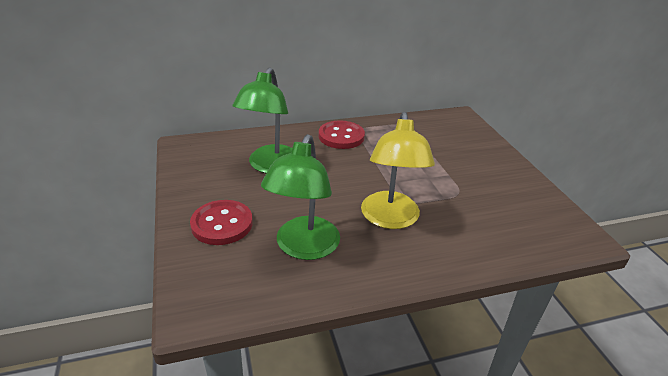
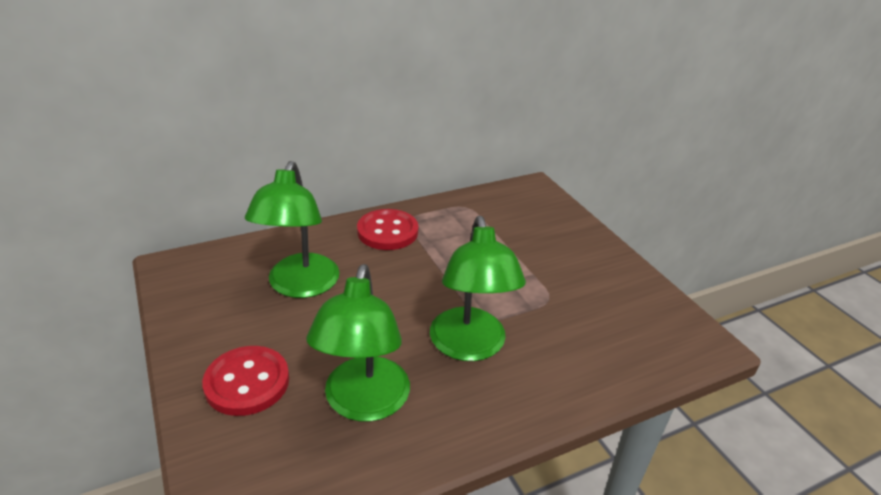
camera: 10 degrees left, 0 degrees up
(390, 219) = (469, 347): yellow lamp -> green lamp

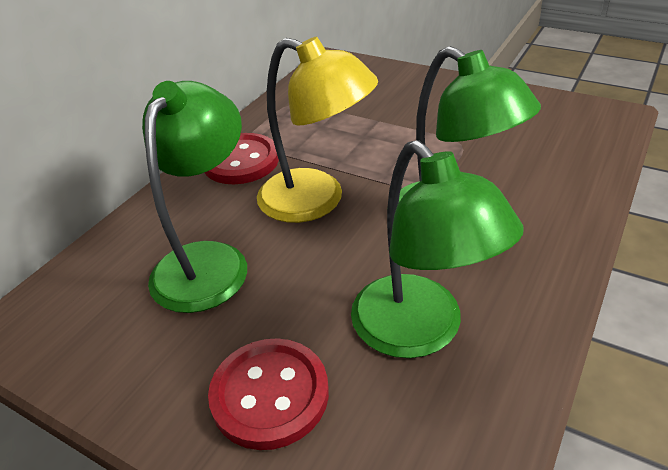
camera: 30 degrees left, 5 degrees up
(300, 286) = (208, 261): green lamp -> green lamp turned 135 degrees counterclockwise
(402, 284) = (316, 201): none -> yellow lamp

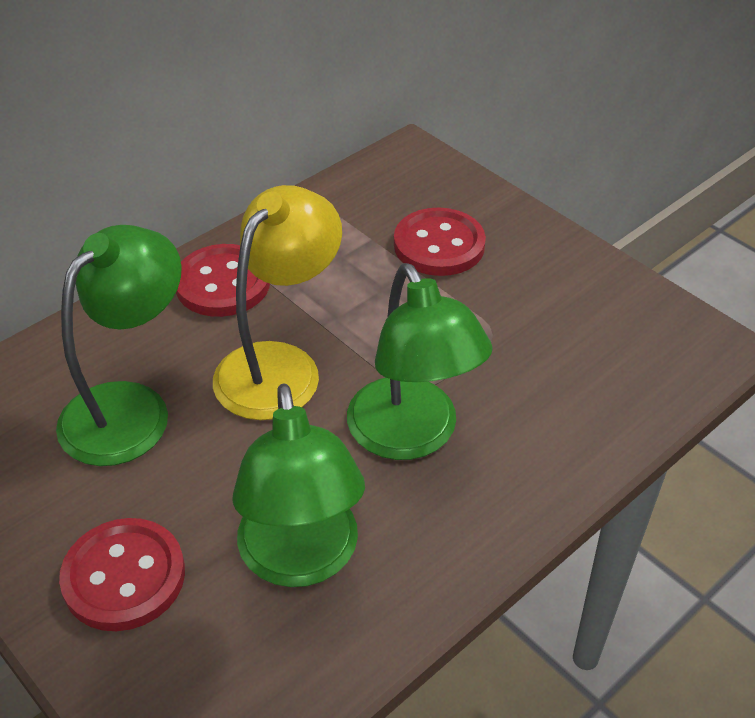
camera: 15 degrees right, 5 degrees up
(316, 201) = (280, 365): yellow lamp -> yellow lamp turned 105 degrees counterclockwise
(387, 103) = (439, 245): none -> red button

